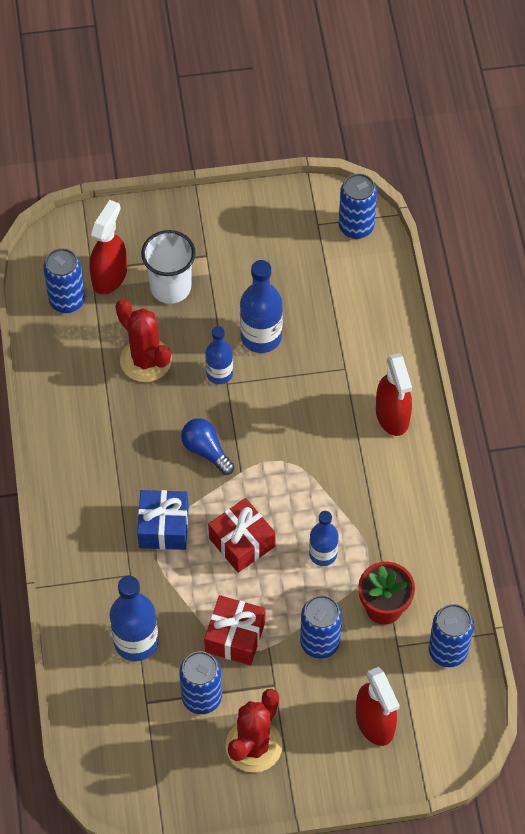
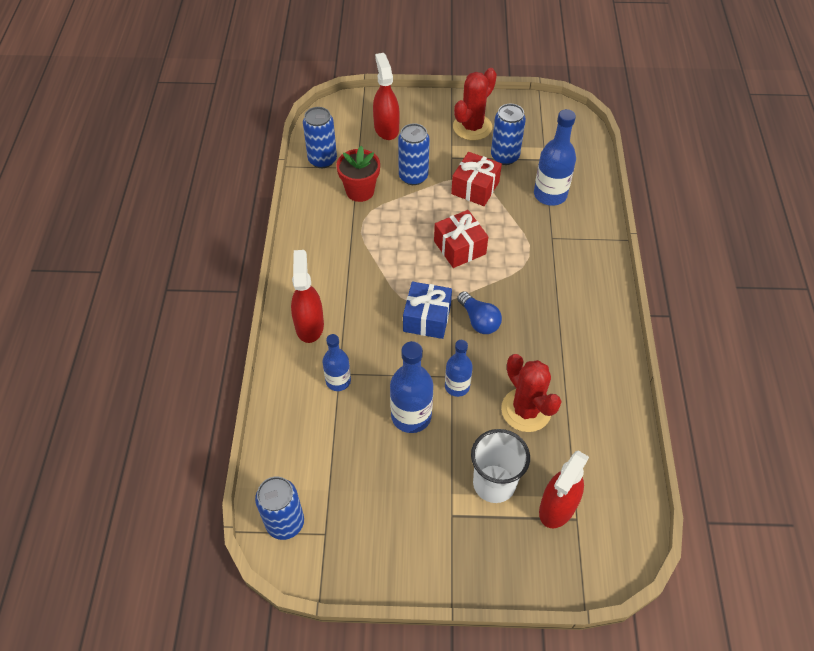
camera: 170 degrees left, 5 degrees down
(67, 301) = (603, 486): blue can -> none
(164, 527) = (522, 267): blue gift -> blue gift (427, 318)
(323, 554) = (397, 231): blue bottle -> blue bottle (338, 381)

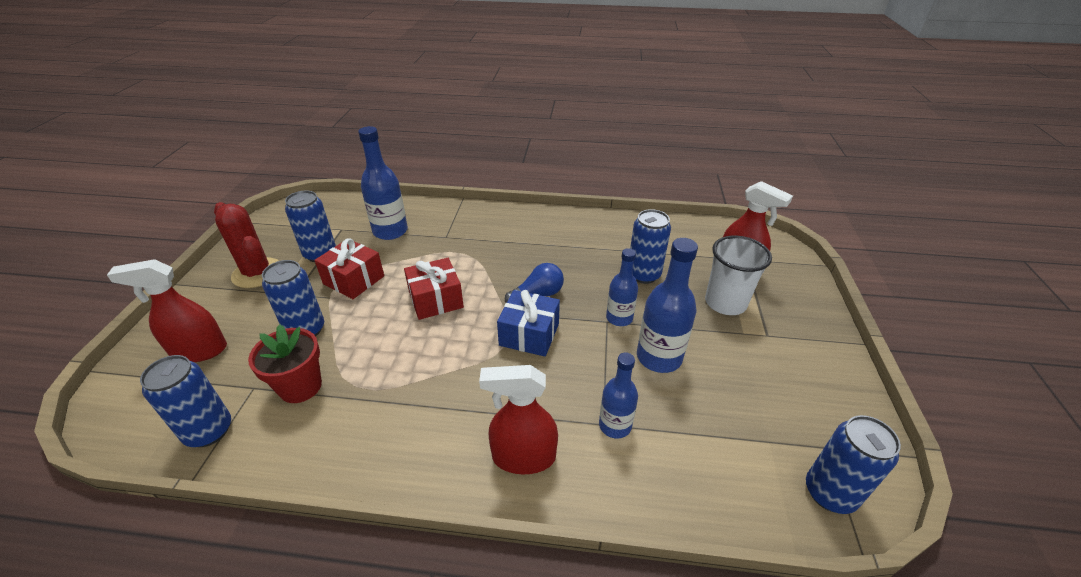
camera: 85 degrees left, 15 degrees down
(526, 410) = (643, 275): red cactus -> blue can

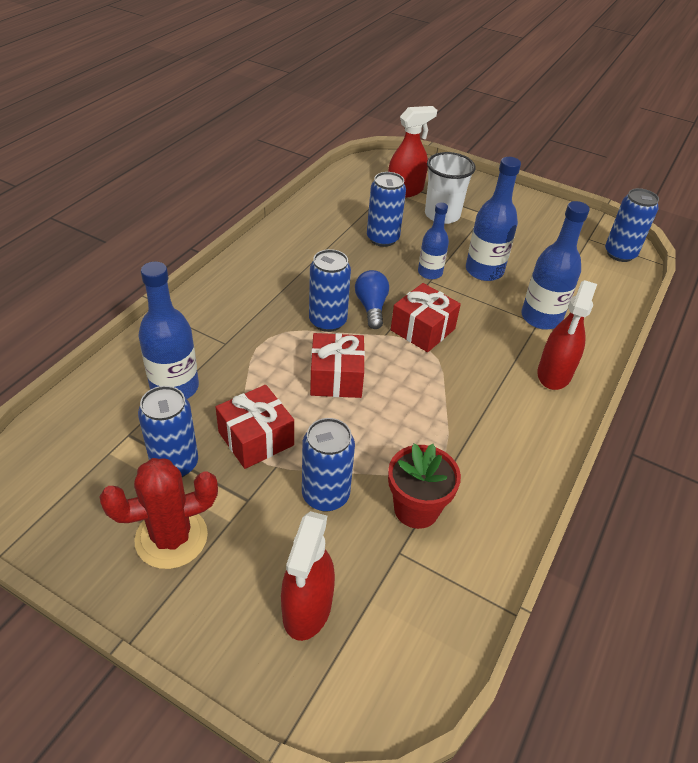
camera: 70 degrees left, 5 degrees up
(209, 431) = (448, 596): blue can -> blue can (327, 321)
(529, 334) = (422, 329): blue gift -> red gift
(615, 425) = (541, 318): blue bottle -> blue bottle, size x1.56

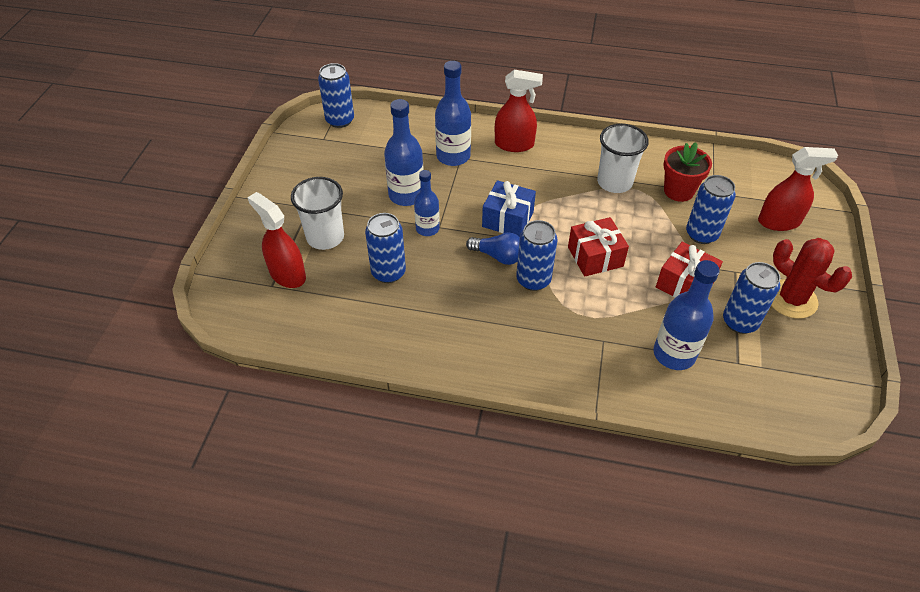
camera: 105 degrees left, 5 degrees up
(371, 307) = (498, 256): blue light bulb -> blue light bulb turned 135 degrees counterclockwise
(422, 329) = (508, 219): red gift -> blue gift
(455, 444) = (614, 182): none -> white cup

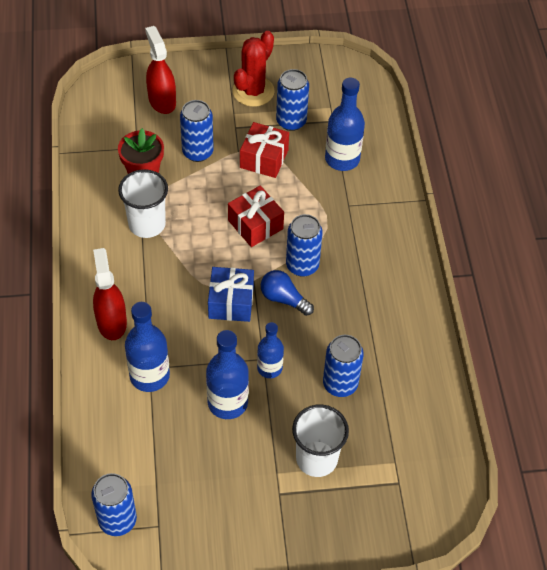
camera: 110 degrees left, 5 degrees up
(287, 274) = (379, 474): red spray bottle -> none
(498, 256) = (284, 299): blue light bulb -> blue light bulb turned 60 degrees counterclockwise

